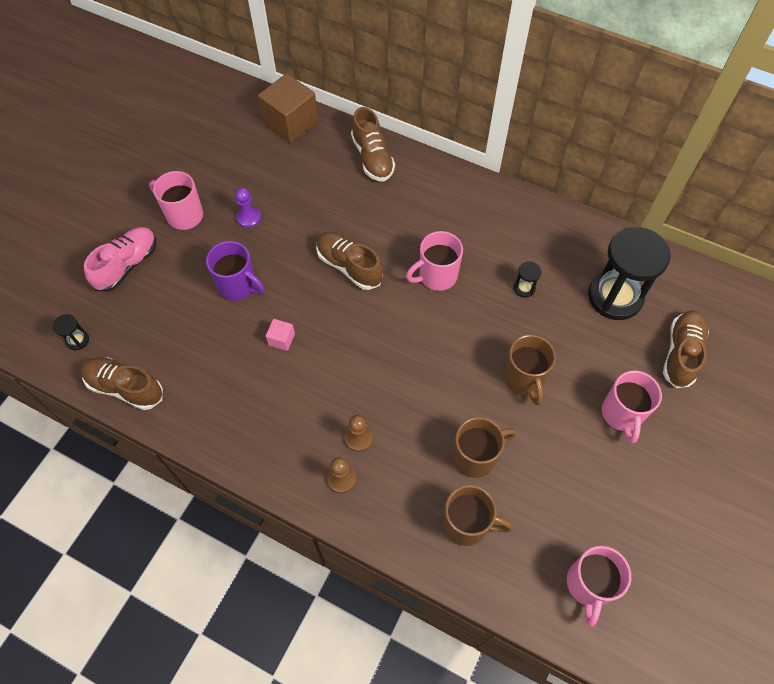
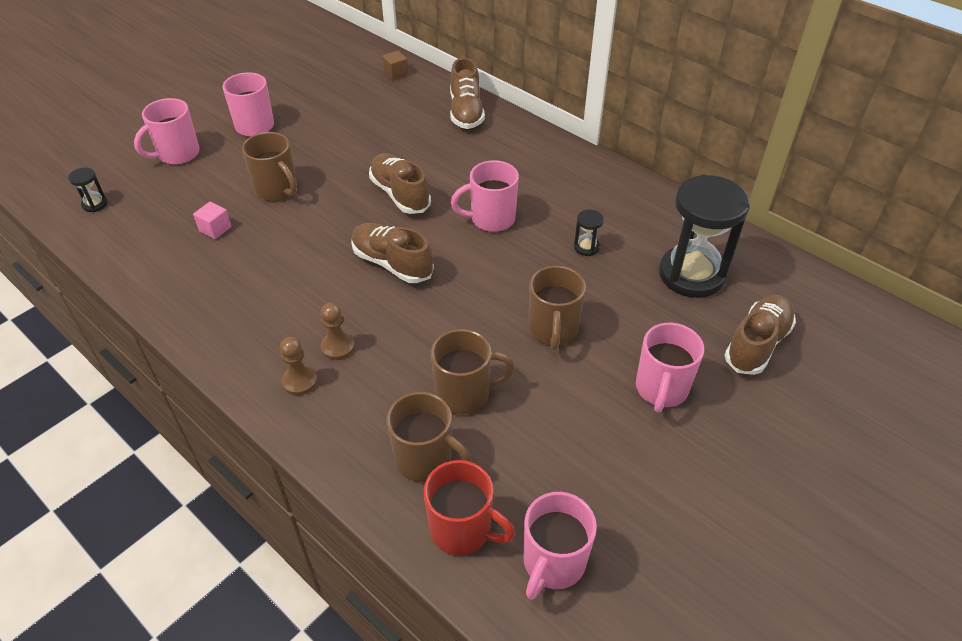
camera: 15 degrees right, 15 degrees down
(125, 387) = (118, 252): brown shoe -> brown shoe (392, 263)
(127, 265) = (177, 154): pink shoe -> pink mug
(238, 286) = (277, 190): purple mug -> brown mug
(249, 218) = (316, 138): purple pawn -> none
(281, 339) = (298, 242): pink cube -> pink cube (215, 229)
(291, 123) = (396, 73): brown cube -> brown cube, size x0.45
(516, 576) = (462, 529): none -> red mug

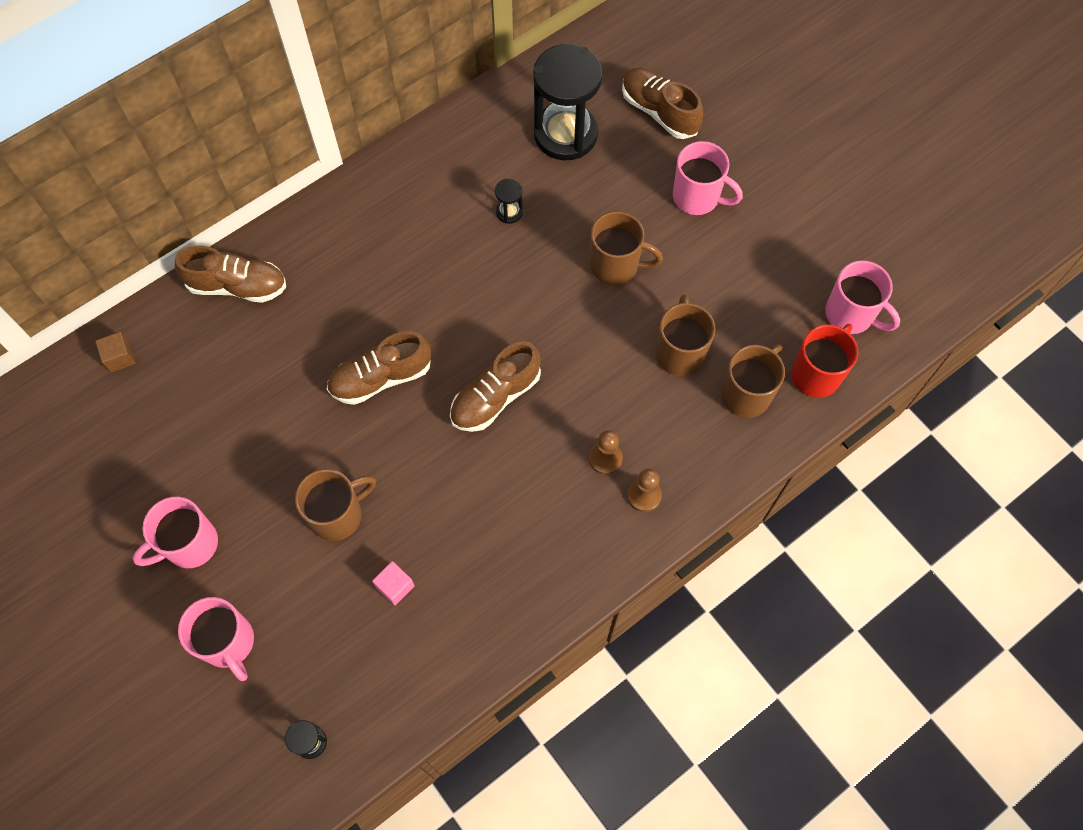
camera: 80 degrees left, 20 degrees up
(491, 219) = (446, 291): pink mug -> none

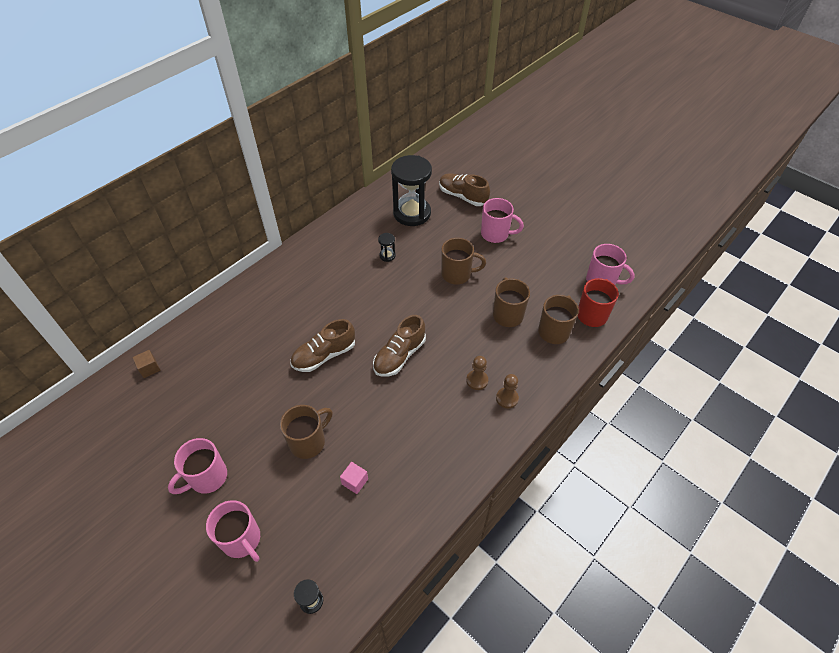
camera: 10 degrees left, 15 degrees down
(237, 286) = (224, 317): brown shoe -> none

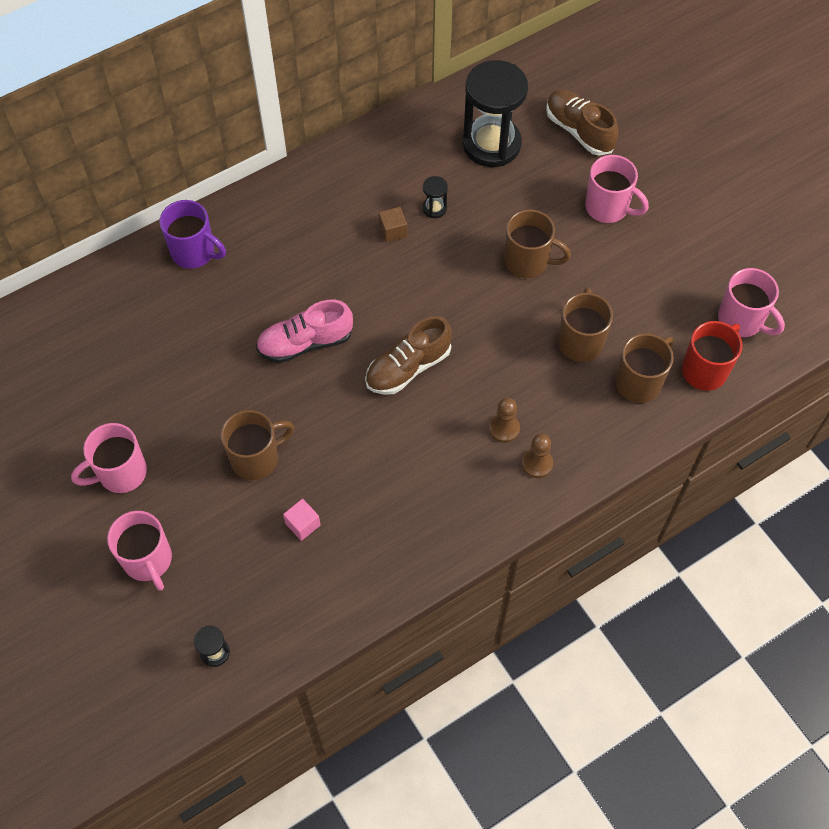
camera: 15 degrees right, 10 degrees up
(149, 368) = (72, 307): brown cube -> brown cube (393, 231)
(232, 314) = (194, 252): none -> purple mug
(324, 355) = (305, 343): brown shoe -> pink shoe

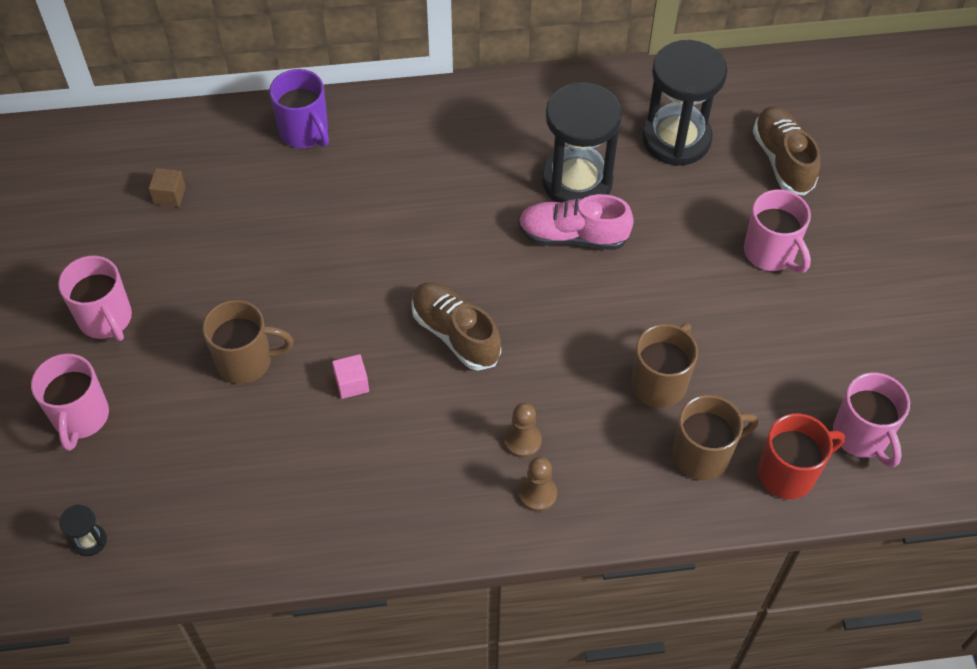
camera: 25 degrees right, 5 degrees down
(121, 473) = (106, 319): pink mug -> pink mug turned 120 degrees counterclockwise
(303, 524) = (253, 449): pink cube -> pink cube (352, 383)
(305, 343) = (363, 265): pink shoe -> pink shoe (572, 236)
(393, 231) = (519, 188): brown cube -> brown cube (170, 195)
(408, 367) = (455, 334): brown shoe -> brown shoe turned 60 degrees clockwise
(434, 208) = (577, 181): black hourglass -> black hourglass, size x2.47
(528, 261) = (648, 275): brown mug -> none

